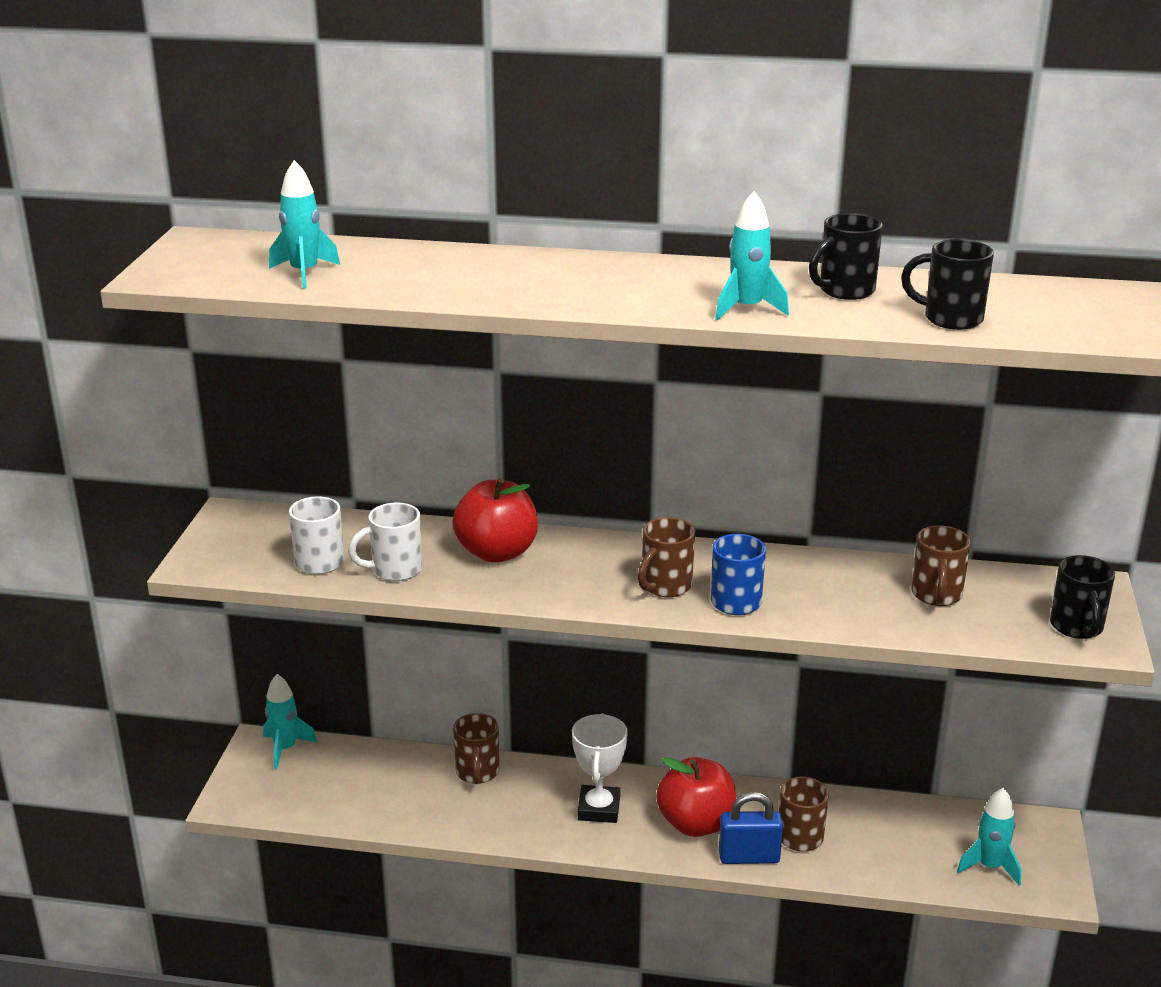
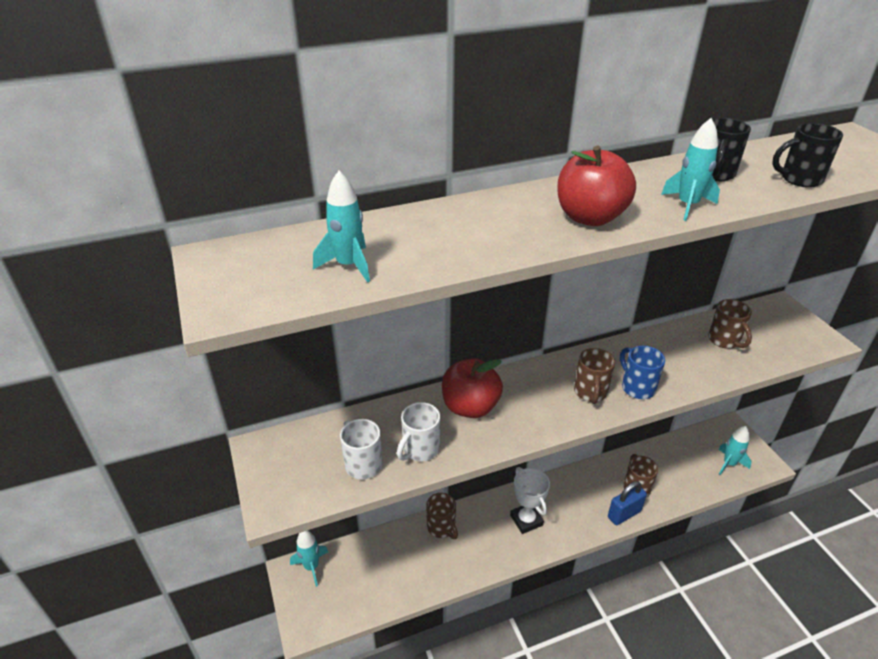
camera: 30 degrees left, 10 degrees up
(696, 824) = (582, 505): red apple -> red apple (590, 217)
(1077, 627) = (803, 335): black mug -> none

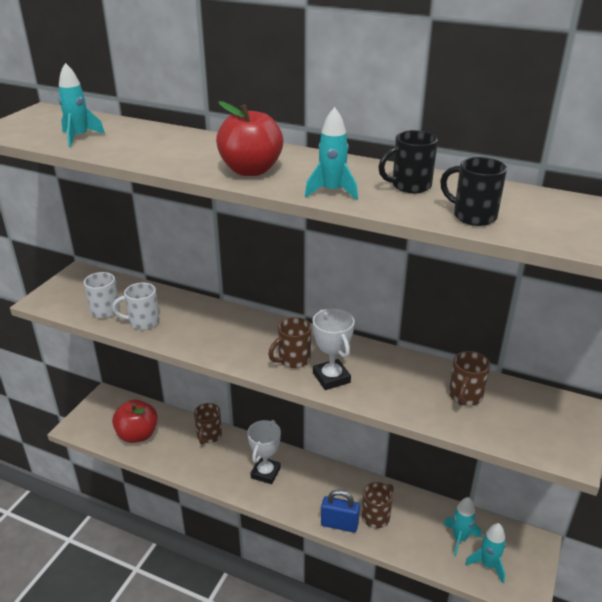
camera: 45 degrees right, 5 degrees down
(311, 567) = (116, 401): turquoise rocket -> turquoise rocket (459, 538)
(470, 407) = (206, 320): red apple -> red apple (137, 435)
(637, 387) = (331, 378): blue mug -> white trophy

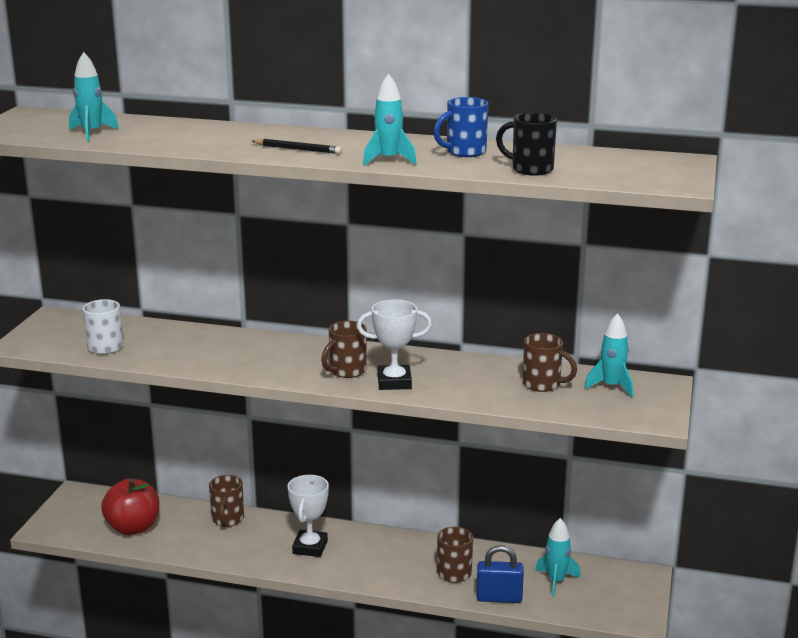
camera: 10 degrees left, 10 degrees down
(143, 322) = (157, 354): white mug -> none
(251, 170) = (298, 149): red apple -> black pencil
(331, 378) = (394, 382): white trophy -> white trophy turned 60 degrees counterclockwise
(339, 524) = (412, 584): blue padlock -> blue padlock (499, 598)
(409, 186) = (464, 152): black mug -> blue mug
(465, 396) = (543, 384): brown mug -> brown mug turned 75 degrees counterclockwise
(488, 565) = (592, 600): turquoise rocket -> turquoise rocket (611, 387)

